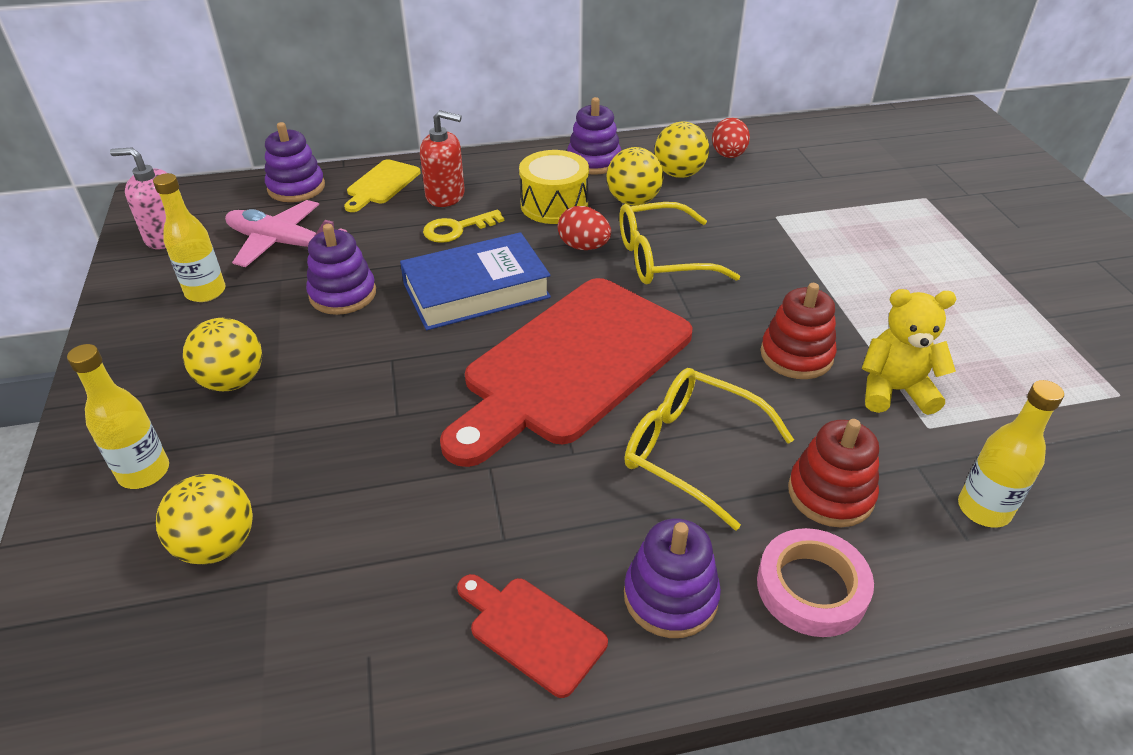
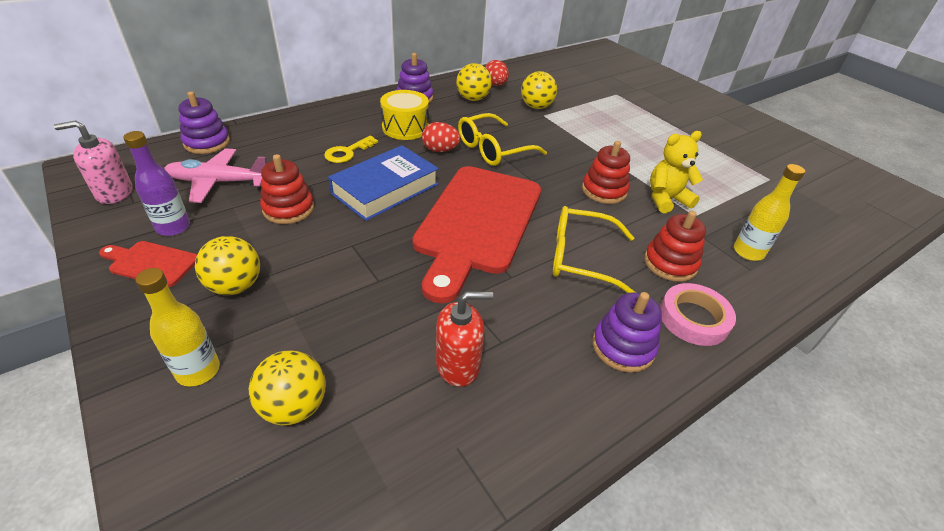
camera: 25 degrees left, 0 degrees up
(205, 292) = (173, 227): yellow bottle -> purple bottle
(343, 294) = (288, 209): purple stacking toy -> red stacking toy
(381, 184) = (274, 131): yellow cutting board -> none
(445, 196) = (326, 132): red soap dispenser -> red soap dispenser (458, 365)
(532, 631) = (555, 394): red cutting board -> red cutting board (151, 263)
(633, 201) = (454, 118): yellow ball -> yellow ball (536, 107)

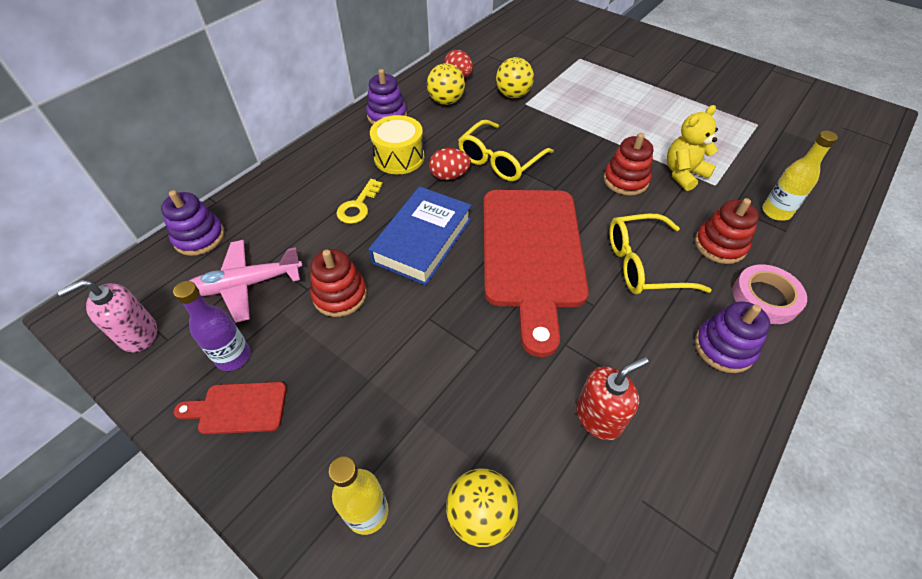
camera: 15 degrees left, 10 degrees up
(235, 286) = (343, 405): yellow ball -> none

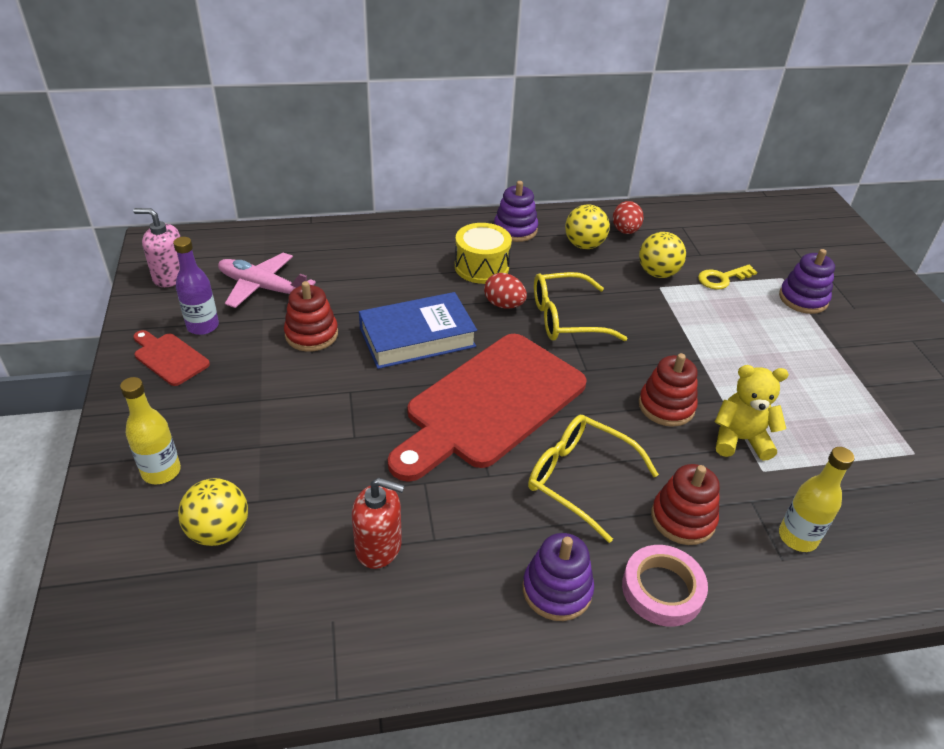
camera: 40 degrees right, 10 degrees down
(199, 237) = (273, 239): purple stacking toy -> purple stacking toy (803, 299)
(358, 206) = (402, 283): yellow key -> yellow key (722, 279)

